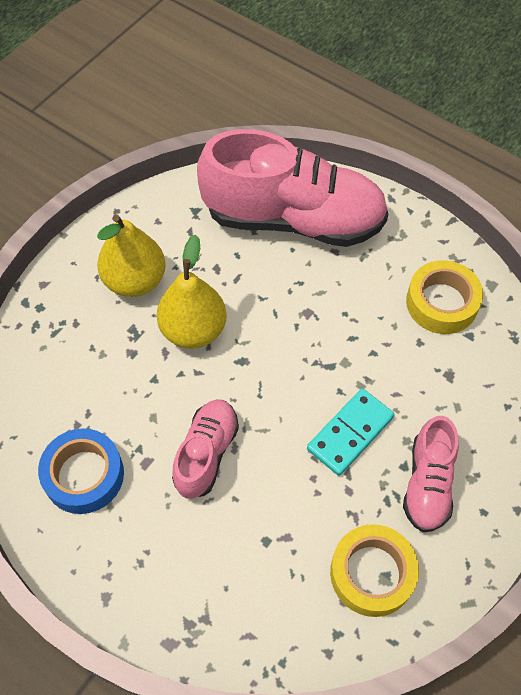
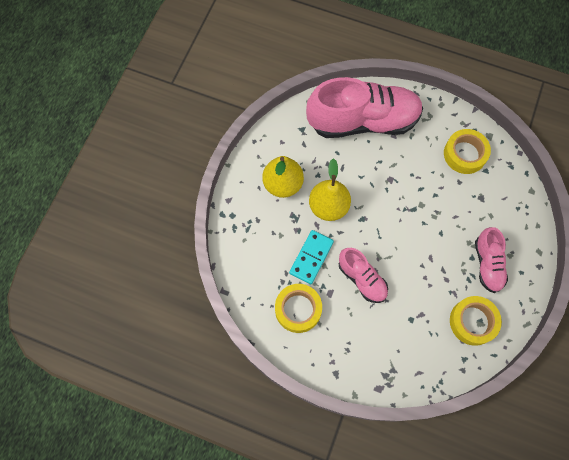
camera: 15 degrees left, 10 degrees up
(84, 475) = (298, 309): blue tape -> yellow tape
(206, 453) = (362, 279): pink shoe -> pink shoe turned 135 degrees clockwise
(350, 433) = (437, 246): turquoise domino -> turquoise domino (311, 257)

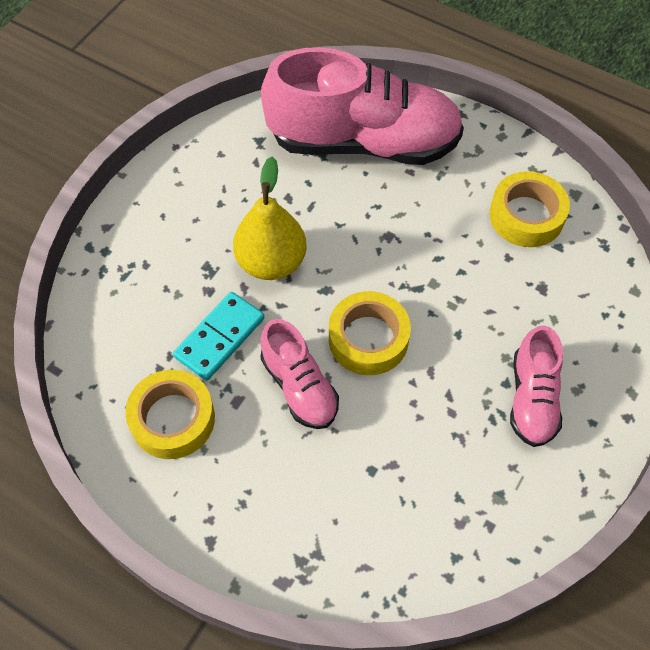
camera: 10 degrees right, 10 degrees down
(283, 184) = (204, 216): yellow pear -> none
(473, 322) = (485, 493): yellow tape -> yellow tape (368, 339)

